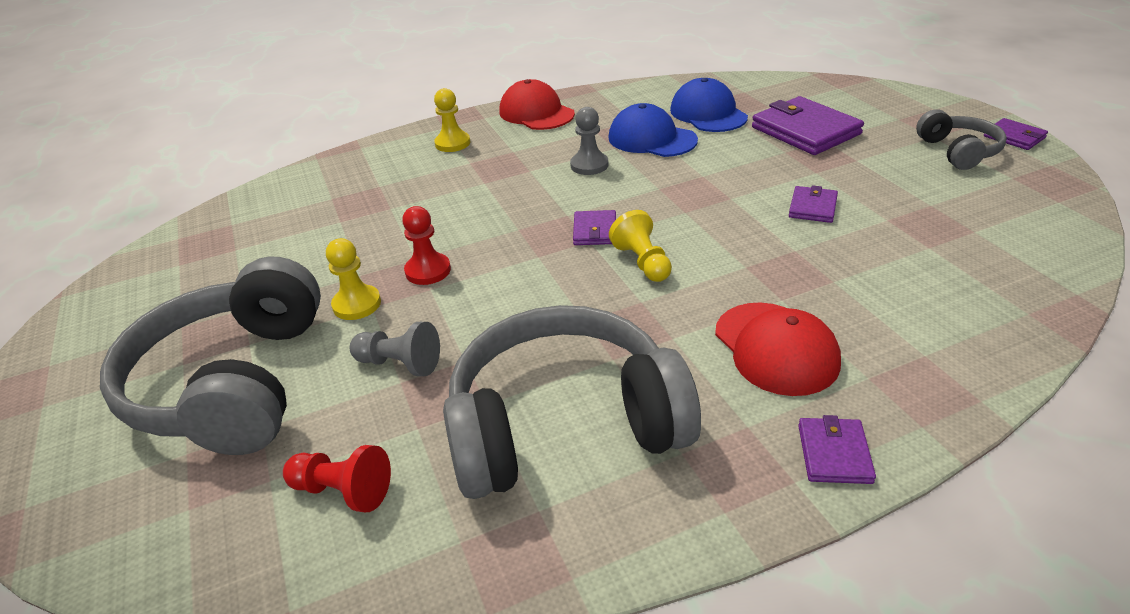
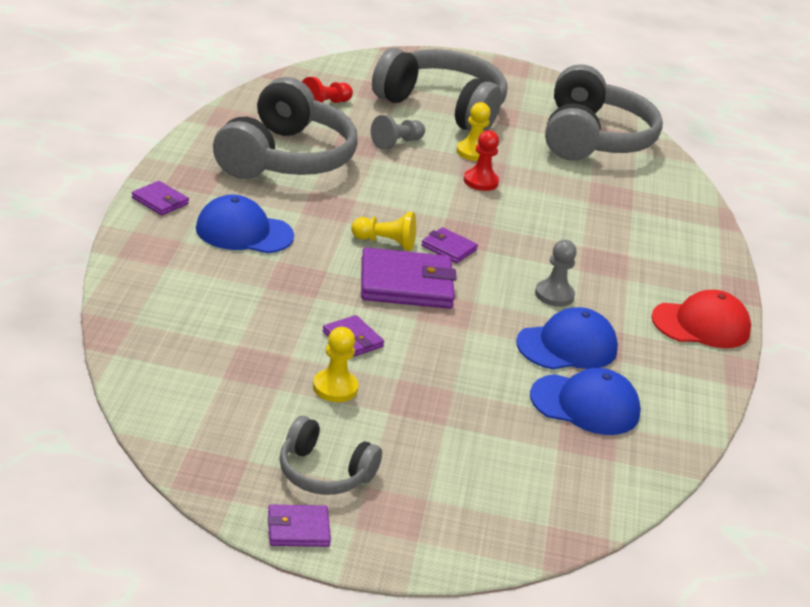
camera: 115 degrees right, 5 degrees down
(225, 254) = (592, 139): none -> grey headphones
(452, 143) = (677, 263): yellow pawn -> yellow pawn (335, 388)
(776, 348) = (244, 232): red cap -> blue cap
(805, 131) = (476, 428): purple wallet -> purple wallet (406, 284)

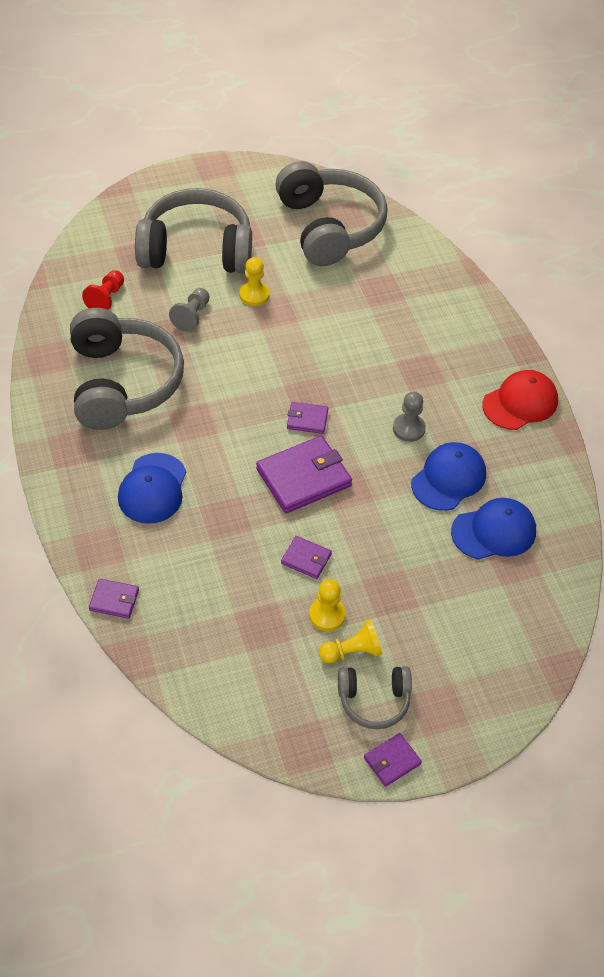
camera: 25 degrees left, 20 degrees up
(160, 201) = (66, 490): purple wallet -> purple wallet (114, 600)
(244, 232) = (153, 489): blue cap -> blue cap turned 60 degrees counterclockwise
(385, 243) = (260, 440): yellow pawn -> yellow pawn (352, 652)
(480, 181) = (281, 328): red pawn -> none

